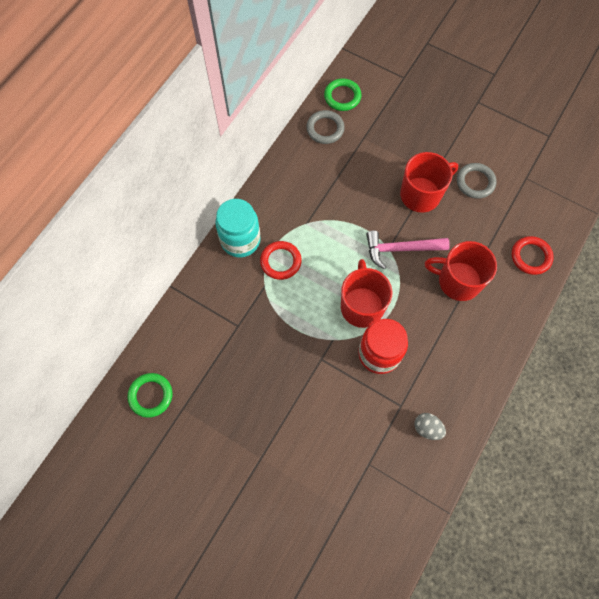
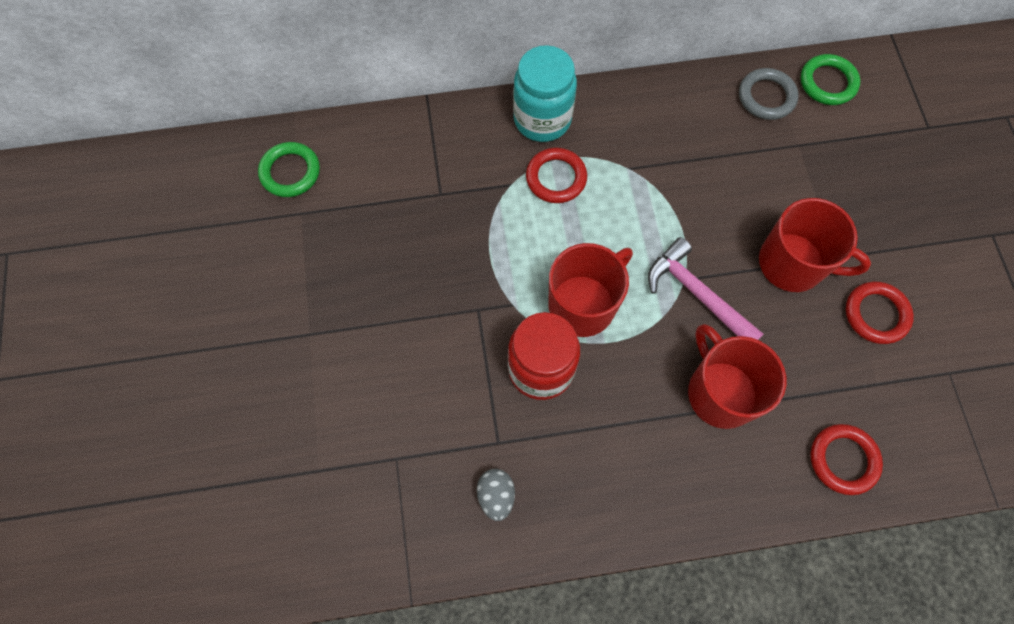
camera: 50 degrees right, 0 degrees up
(475, 182) = (876, 314): grey ring -> red ring

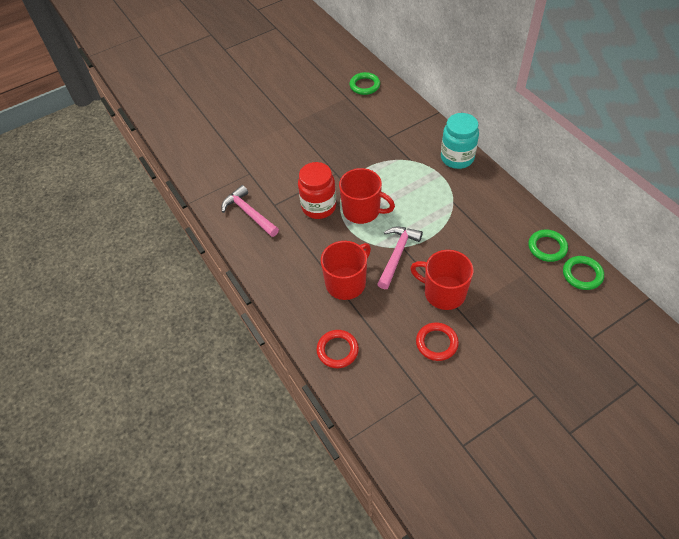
camera: 70 degrees right, 15 degrees down
(496, 496) = (249, 213): grey egg -> pink hammer
(556, 178) = (426, 175): red ring -> none
(766, 97) = (547, 247): grey ring -> green ring
(793, 263) = (443, 293): red mug -> red mug turned 120 degrees clockwise

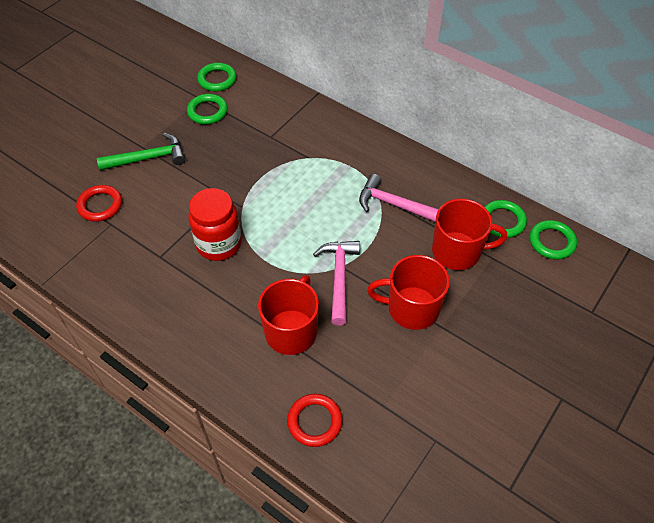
camera: 25 degrees left, 0 degrees up
(249, 213) = (130, 276): pink hammer -> pink hammer (395, 205)
(293, 133) = (148, 158): none -> green hammer
(348, 108) = (207, 111): none -> green ring
(362, 211) = (275, 234): red mug -> red mug (457, 251)
(436, 343) = (429, 373): red ring -> red ring (100, 205)
(457, 158) = (361, 142): turquoise jar -> none

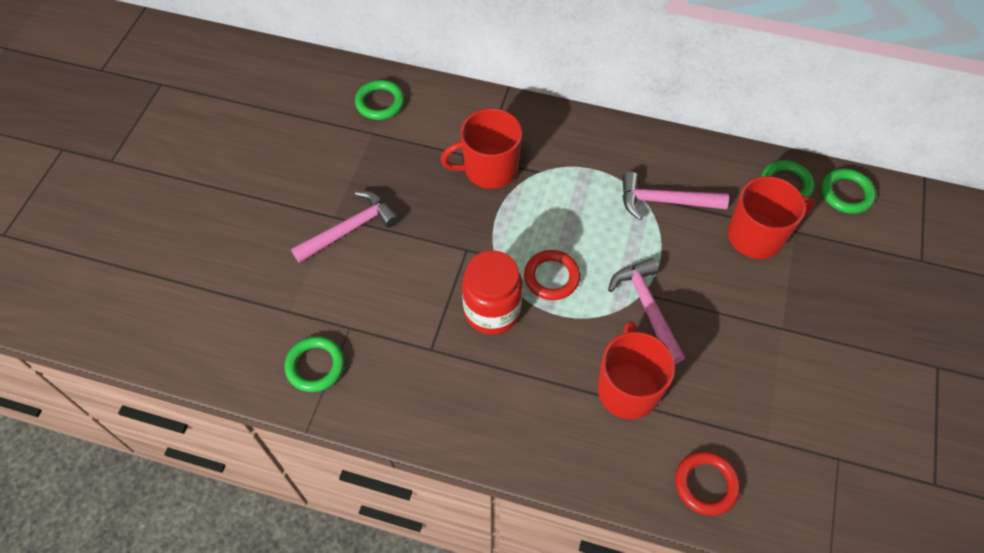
camera: 20 degrees left, 5 degrees up
(100, 205) = (323, 308): red ring -> red ring (551, 277)
(148, 158) = (350, 229): green hammer -> pink hammer
(207, 111) = (390, 147): green ring -> green ring (315, 366)
(411, 308) = (741, 318): red mug -> red mug (489, 169)

